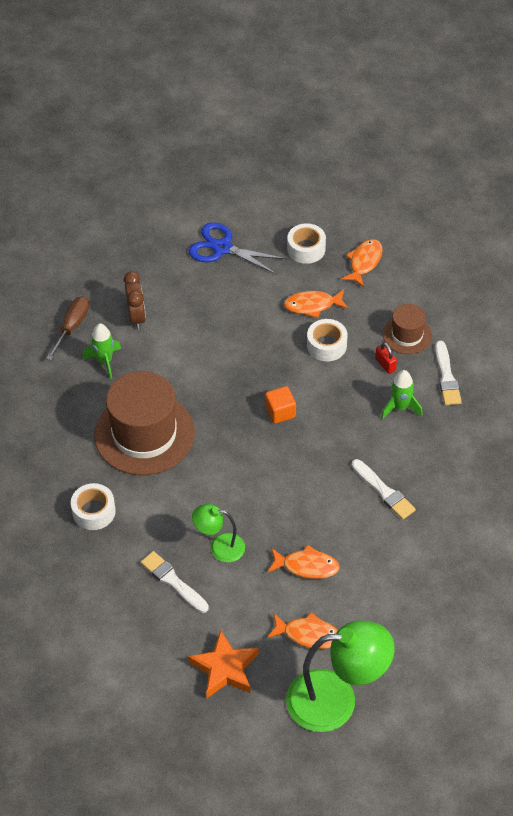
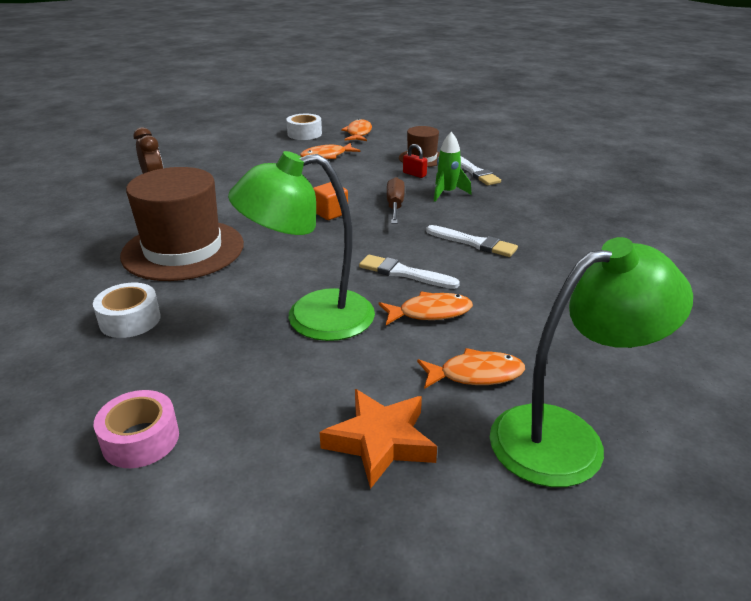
camera: 20 degrees left, 20 degrees down
(72, 326) = (84, 197): brown screwdriver -> brown screwdriver (395, 205)
(88, 624) = (140, 439): none -> pink tape
(104, 361) = (124, 212): green rocket -> none
(173, 581) = (261, 362): white brush -> white brush (404, 273)
(220, 547) = (311, 318): green lamp -> green lamp, size x1.87
(222, 248) = (228, 142): blue scissors -> none
(326, 345) = (353, 172): white tape -> none

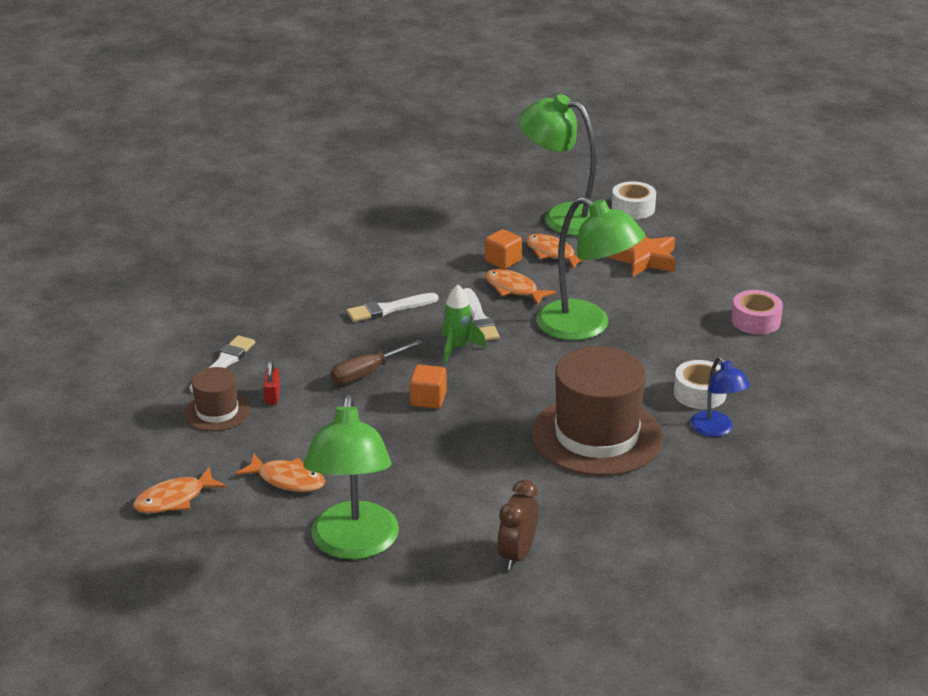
camera: 130 degrees left, 0 degrees up
(86, 300) = (716, 430): none -> blue lamp
(247, 154) = (354, 545): none -> green lamp
(304, 134) = (225, 544): white tape -> white tape (633, 208)
(447, 193) = (300, 358): green rocket -> green rocket (457, 348)
(474, 243) = (389, 309): white brush -> white brush turned 105 degrees counterclockwise
(495, 333) = (503, 261): none -> orange cube

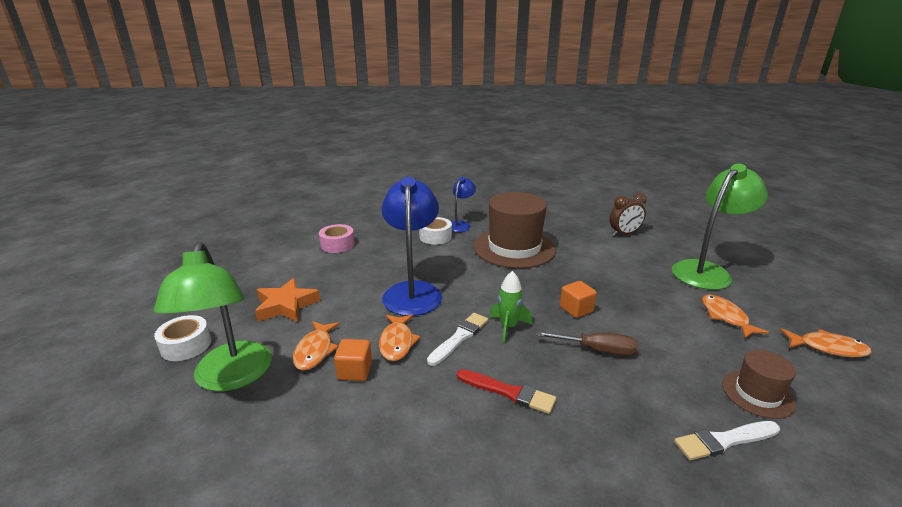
camera: 130 degrees left, 5 degrees down
(272, 396) = (694, 378): red padlock -> none
(389, 309) = (508, 392): white brush -> red brush
(586, 327) = (412, 291): green lamp -> blue lamp

